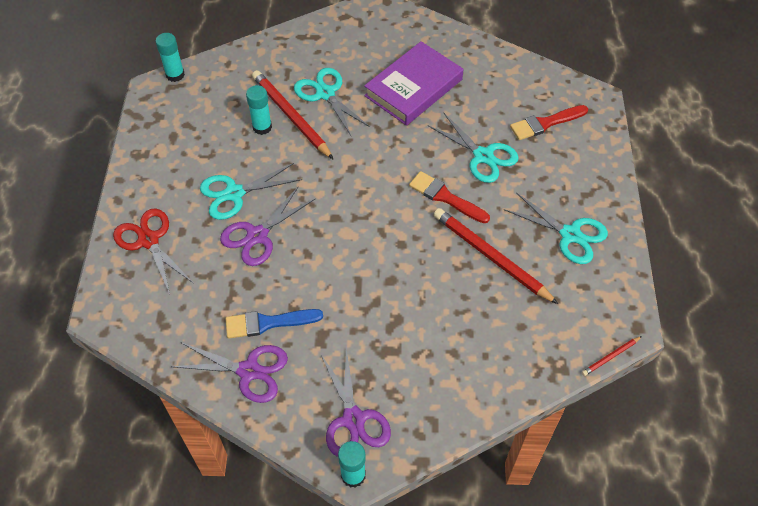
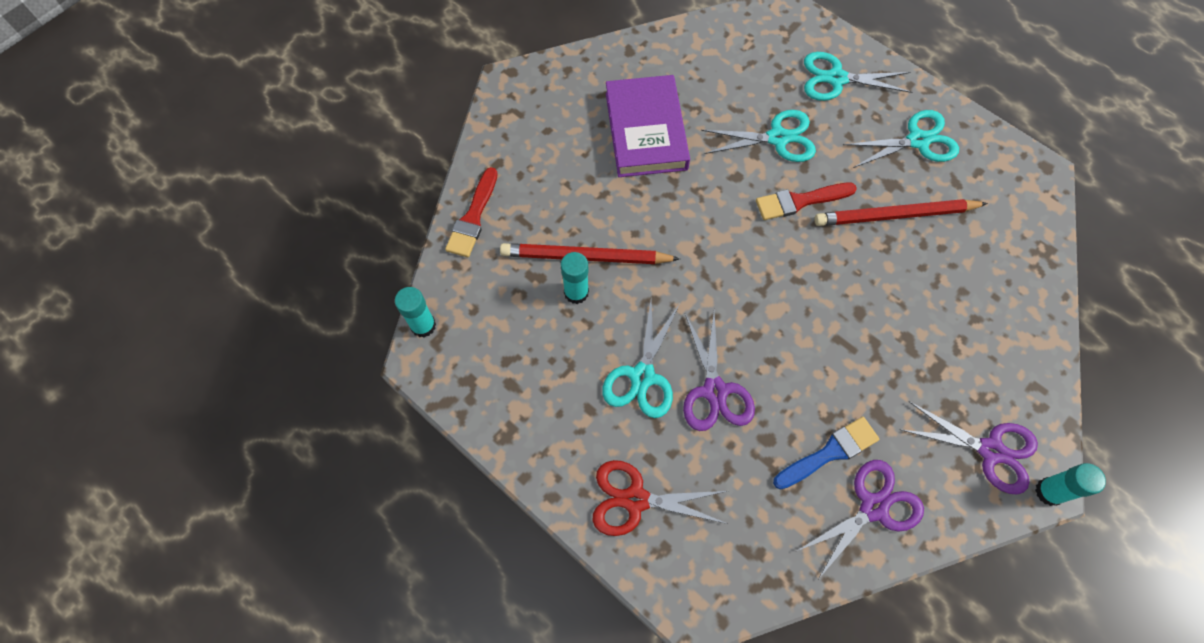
camera: 50 degrees left, 10 degrees up
(268, 323) = (829, 452): blue brush -> blue brush turned 150 degrees counterclockwise
(325, 93) = (584, 207): turquoise scissors -> turquoise scissors (836, 78)
(545, 123) = (781, 65): red brush -> red brush (473, 217)
(610, 357) = (1061, 207): red pencil -> none

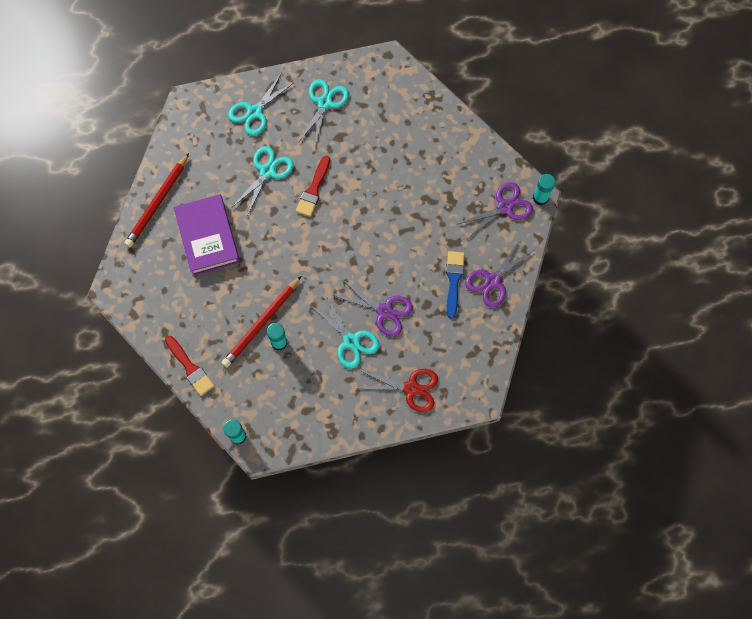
camera: 55 degrees left, 5 degrees up
(635, 499) = (411, 388): red scissors -> red scissors turned 120 degrees counterclockwise
(646, 131) = (207, 237): purple book -> purple book turned 45 degrees clockwise
(873, 507) = (492, 281): purple scissors -> purple scissors turned 135 degrees counterclockwise
(895, 215) = (358, 149): red pencil -> red pencil (158, 202)

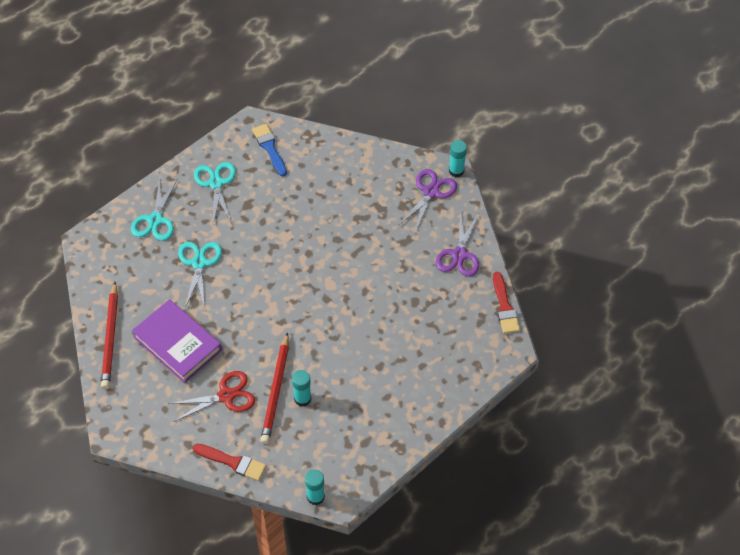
camera: 30 degrees left, 15 degrees down
(313, 190) = (252, 258): red brush -> red brush (505, 307)
(351, 341) = (367, 364): turquoise scissors -> none
(384, 311) = (381, 325): purple scissors -> none
(411, 388) = (446, 376): red scissors -> red scissors (226, 396)
(453, 280) = (425, 271): blue brush -> blue brush (269, 148)

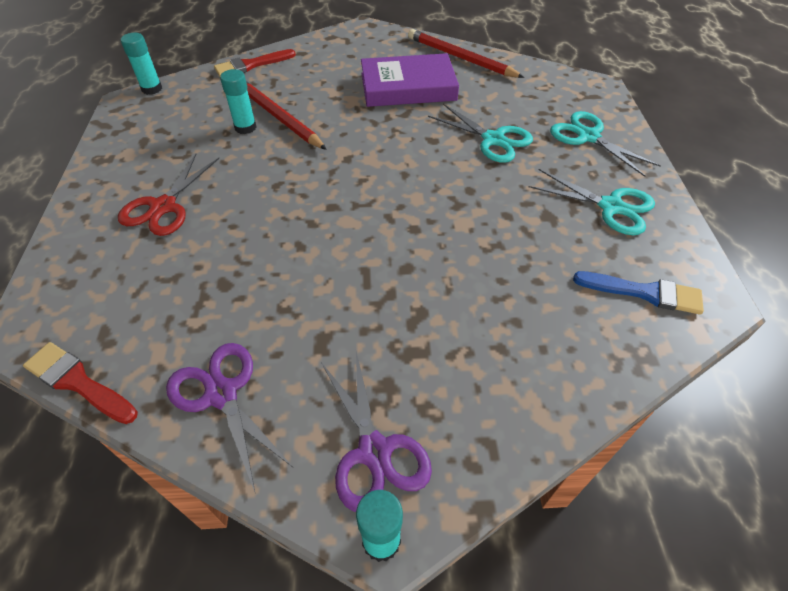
camera: 130 degrees right, 5 degrees down
(226, 396) = (316, 88): red scissors -> red scissors (163, 207)

